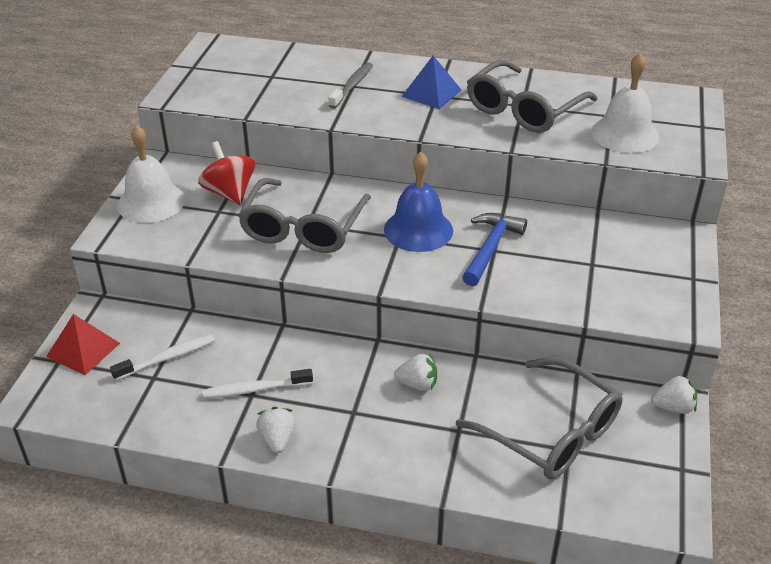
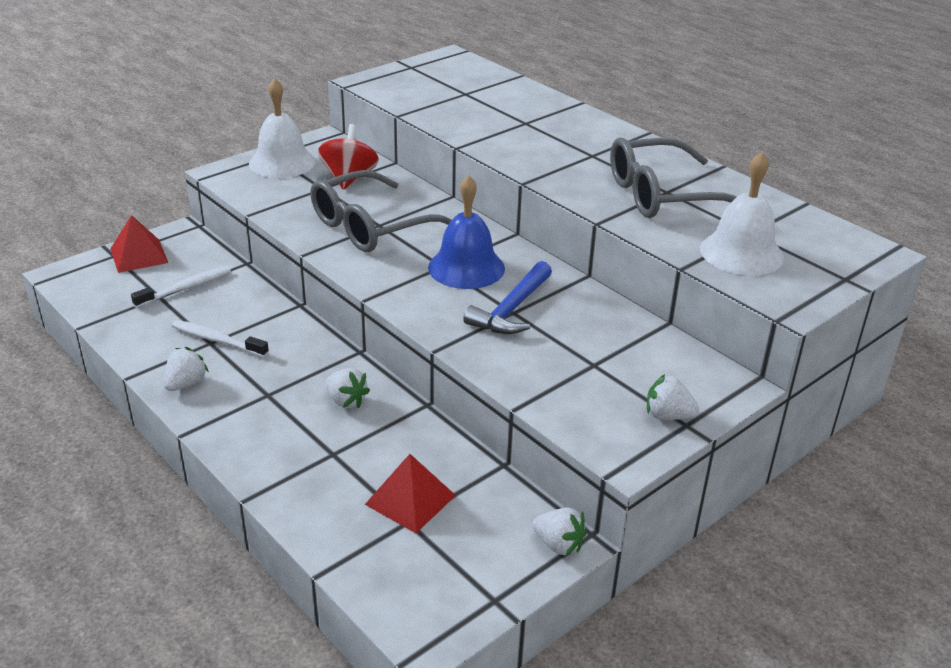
camera: 35 degrees right, 5 degrees down
(167, 358) = (186, 288): white toothbrush -> white toothbrush turned 45 degrees counterclockwise
(352, 86) = (524, 123): grey toothbrush -> none
(431, 93) = (590, 152): blue pyramid -> none
(490, 248) = (511, 309): blue hammer -> blue hammer turned 150 degrees clockwise
(551, 432) = (410, 499): grey glasses -> red pyramid
(676, 278) = (668, 416): none -> white strawberry

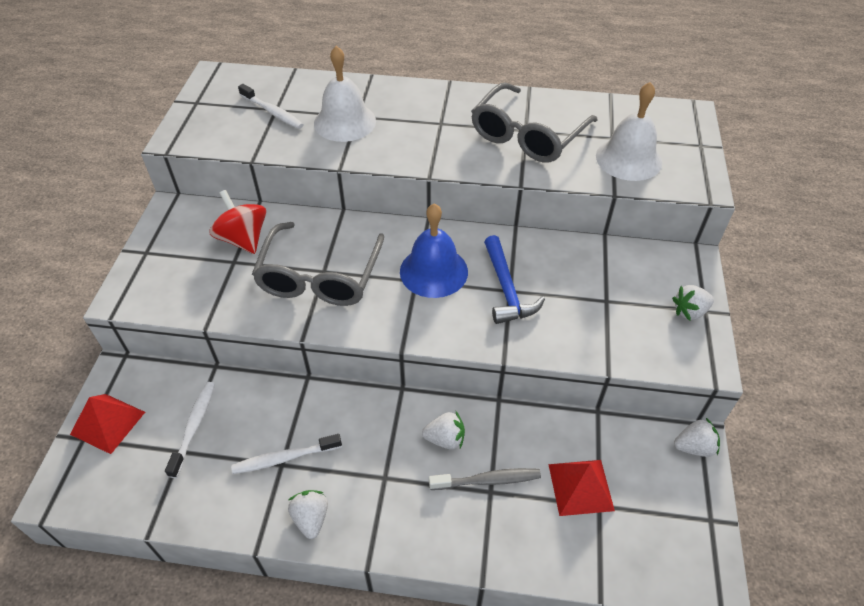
camera: 40 degrees left, 15 degrees up
(282, 162) = (164, 255): white bell -> white bell (345, 122)
(341, 446) = (488, 480): none -> grey toothbrush
(460, 94) = (273, 112): none -> white toothbrush

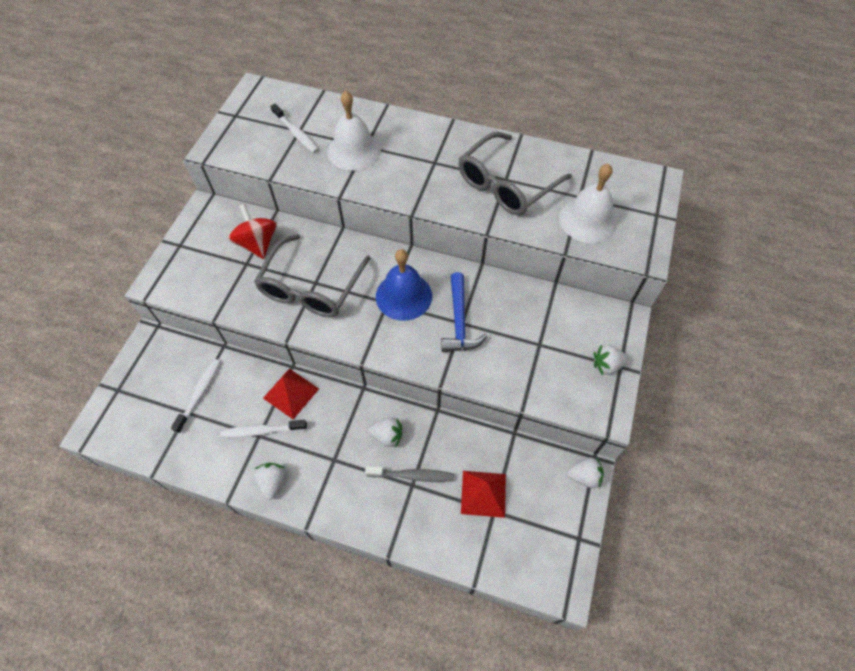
camera: 10 degrees right, 10 degrees up
(108, 423) = (137, 380): red pyramid -> red pyramid (291, 393)

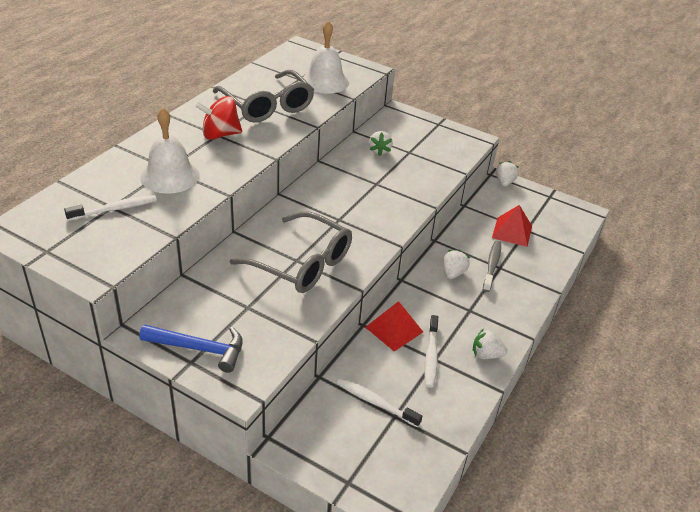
camera: 80 degrees left, 20 degrees down
(257, 244) = (224, 295): red spinning top -> red spinning top (220, 134)
(403, 296) = (336, 208): blue bell -> none
(459, 321) = (374, 184): blue hammer -> blue hammer (199, 349)
(607, 365) = (436, 129): white strawberry -> white strawberry (379, 151)

